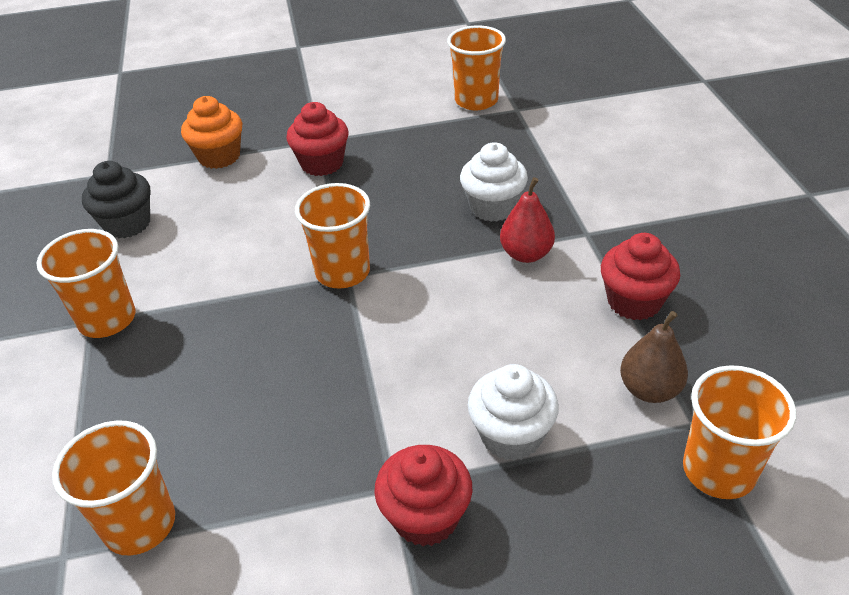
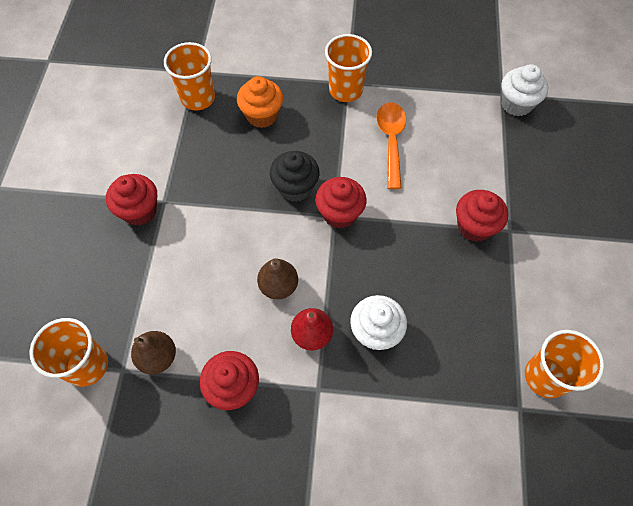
camera: 105 degrees right, 20 degrees up
(127, 224) = (436, 103): black cupcake -> black cupcake (295, 187)
(204, 251) = (391, 141): none -> orange spoon
(219, 156) = (505, 161): orange cupcake -> orange cupcake (262, 115)
(342, 272) = (339, 213): orange cup -> red cupcake
(478, 300) = (278, 286): none -> brown pear
(511, 435) = (165, 266): white cupcake -> white cupcake (516, 104)

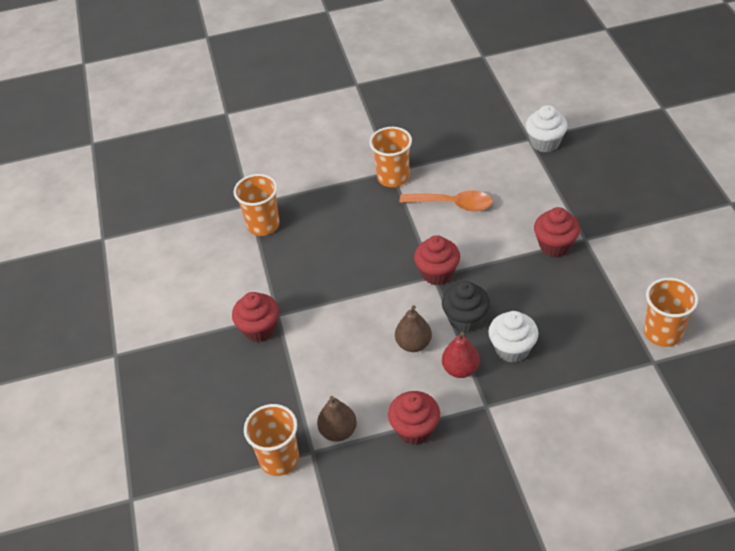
camera: 15 degrees left, 15 degrees down
(262, 115) = (329, 220): orange cupcake -> none
(295, 187) = (388, 266): black cupcake -> black cupcake (465, 319)
(391, 141) = (453, 204): orange spoon -> orange spoon turned 120 degrees clockwise

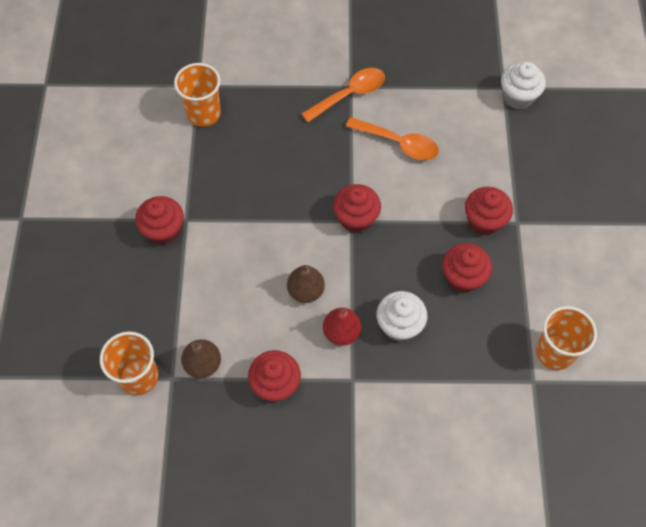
camera: 10 degrees right, 15 degrees up
(393, 177) = (350, 94): orange cup -> orange spoon
(465, 319) = (365, 279): black cupcake -> none
(554, 295) = (463, 277): none -> red cupcake

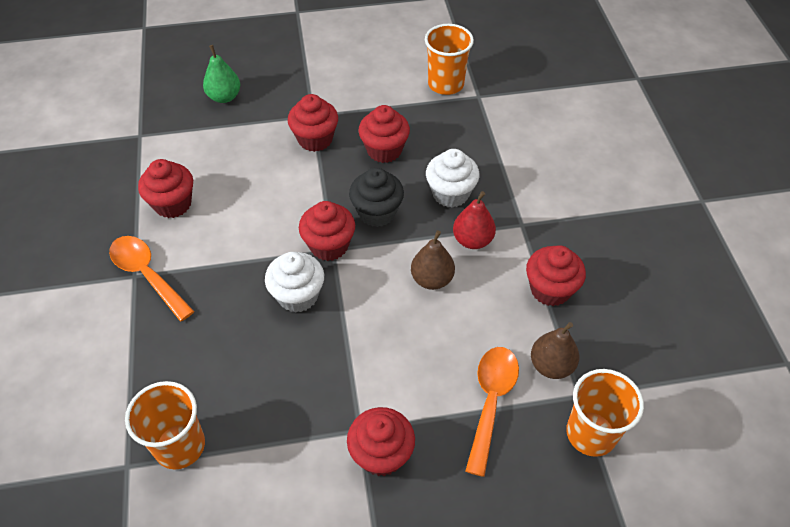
camera: 100 degrees left, 10 degrees down
(386, 260) = (377, 212): none -> black cupcake
(398, 143) = (221, 218): orange spoon -> orange spoon (491, 401)
(419, 111) = (173, 204): none -> red cupcake
(518, 97) = (153, 123): white cupcake -> white cupcake (298, 295)
(548, 152) = (224, 97): none -> green pear

